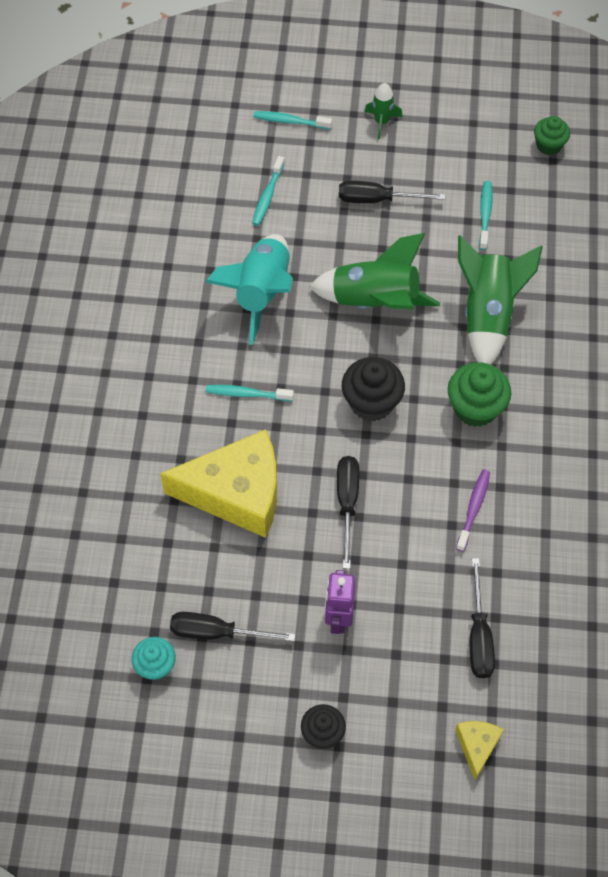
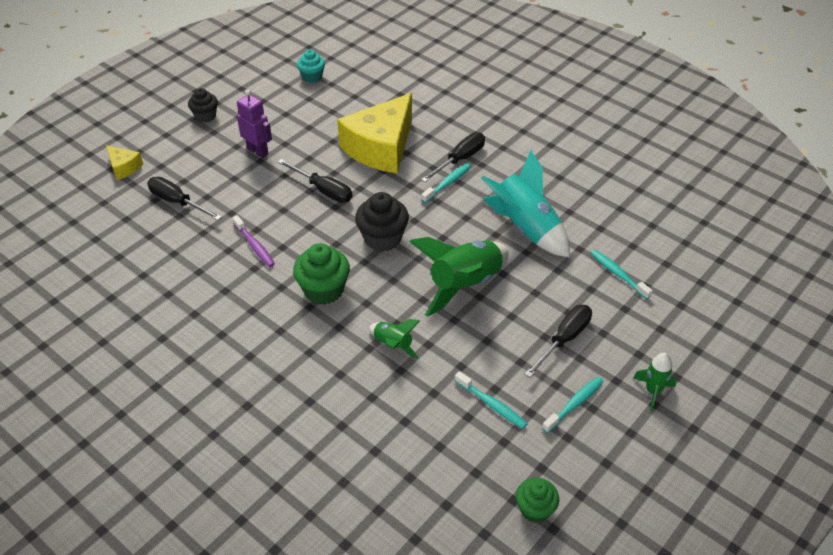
camera: 125 degrees right, 15 degrees down
(217, 632) = (304, 104): black screwdriver -> black screwdriver (460, 159)
(290, 121) = (694, 327): turquoise toothbrush -> turquoise toothbrush (574, 404)
(487, 314) = (393, 345): green rocket -> green rocket, size x0.50

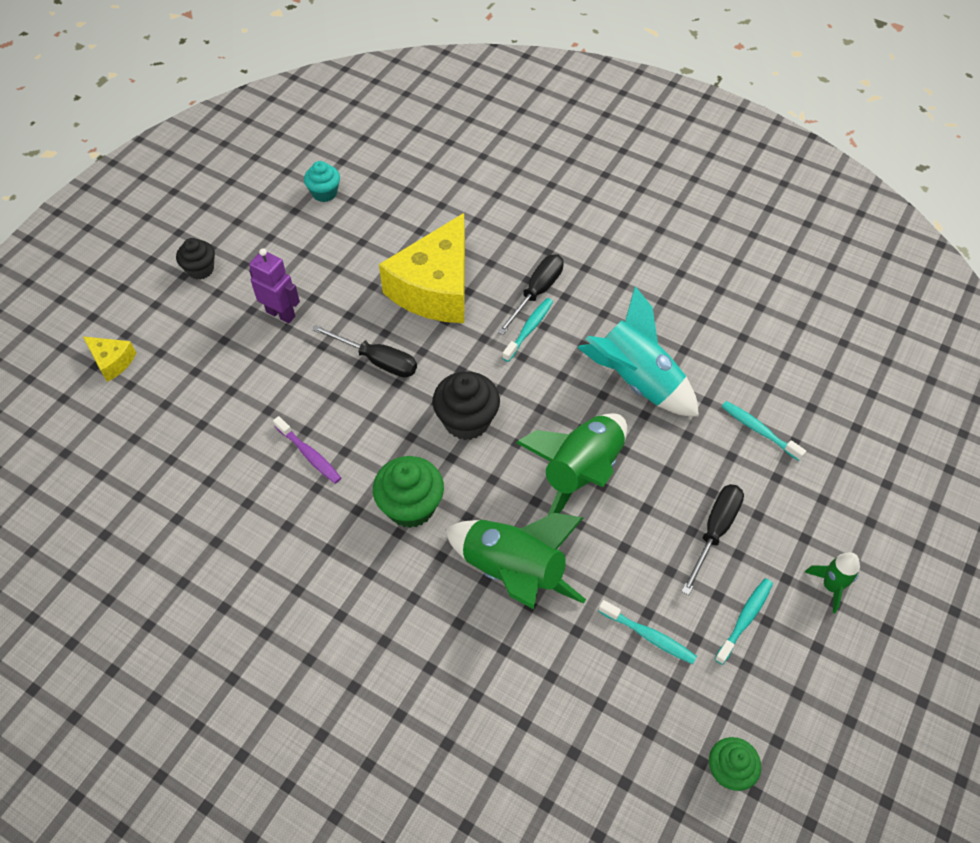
camera: 10 degrees left, 10 degrees up
(177, 202) = (195, 404): black screwdriver -> none
(393, 345) = (513, 572): green rocket -> green rocket, size x1.99

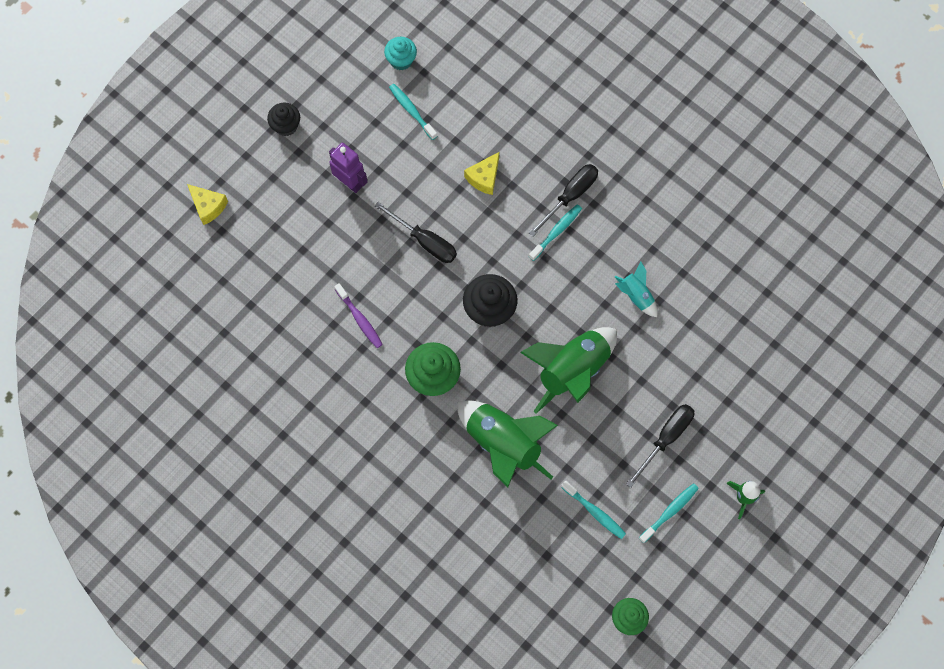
camera: 10 degrees right, 15 degrees up
(435, 288) = (484, 178): yellow cheese -> yellow cheese, size x0.44
(636, 380) = (636, 296): turquoise rocket -> turquoise rocket, size x0.50
(758, 430) = (725, 358): turquoise toothbrush -> turquoise toothbrush (411, 111)

